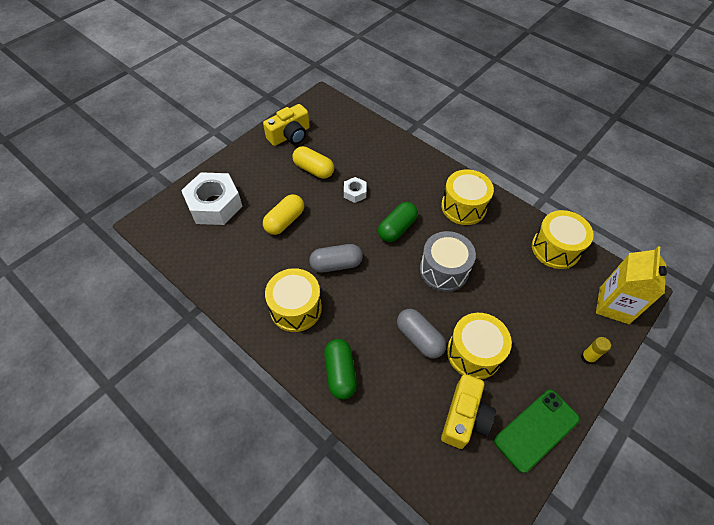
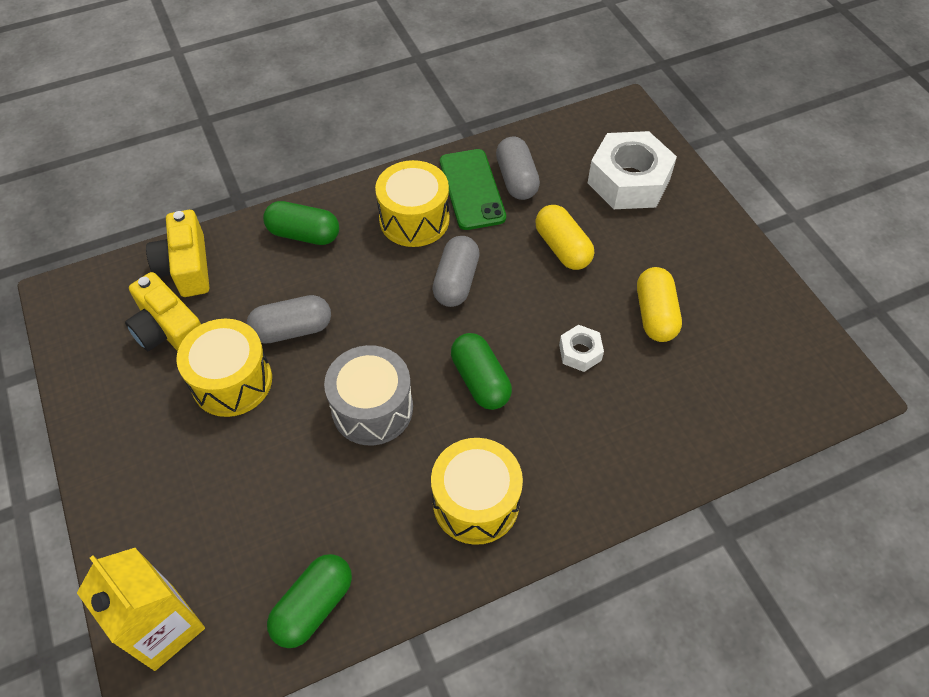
camera: 115 degrees right, 0 degrees up
(235, 263) = (516, 179): none -> grey capsule
(290, 135) = (751, 307): yellow camera -> yellow camera (186, 267)
(313, 169) = (655, 314): yellow capsule -> yellow capsule turned 60 degrees counterclockwise
(536, 429) = (99, 398): green phone -> green phone (472, 189)
(555, 248) = (313, 606): yellow drum -> green capsule
(587, 357) = (126, 523): yellow glue stick -> none

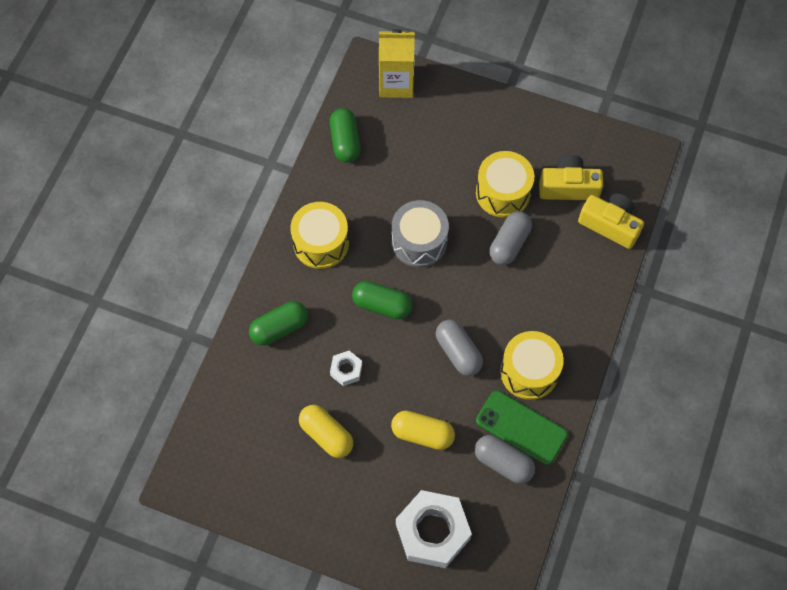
camera: 135 degrees right, 10 degrees up
(304, 234) = (577, 302): green capsule -> green capsule (279, 328)

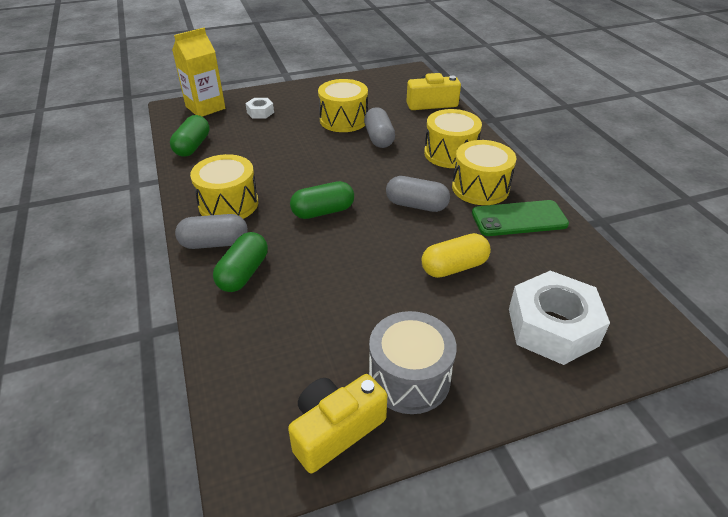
camera: 40 degrees left, 25 degrees down
(326, 435) = (373, 321): yellow capsule -> none
(345, 141) = (192, 146): green capsule -> green capsule turned 60 degrees clockwise
(346, 370) = (338, 265): white nut -> white nut (260, 112)
(419, 242) = (311, 166): grey drum -> grey drum (409, 378)
(503, 463) = (537, 246): grey capsule -> grey capsule (214, 243)
(550, 311) = (450, 153): none -> yellow drum
(568, 187) = (383, 100): yellow camera -> yellow camera (335, 430)

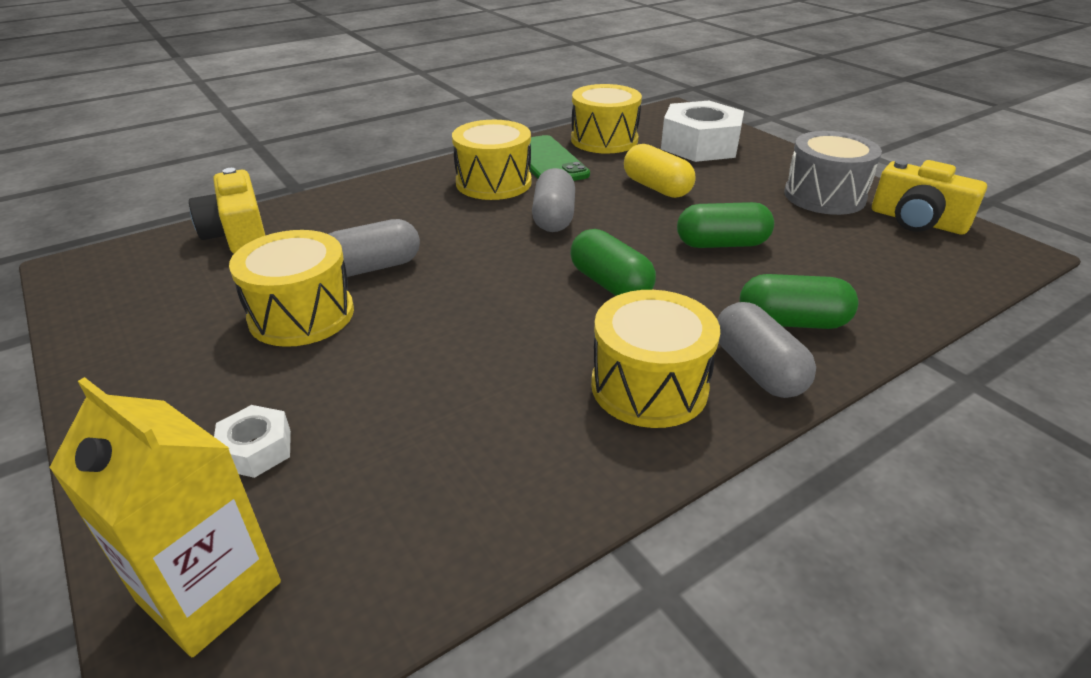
camera: 105 degrees left, 5 degrees down
(192, 146) = (454, 528): green capsule -> green capsule (721, 244)
(450, 153) = (411, 206): yellow drum -> yellow drum (604, 140)

